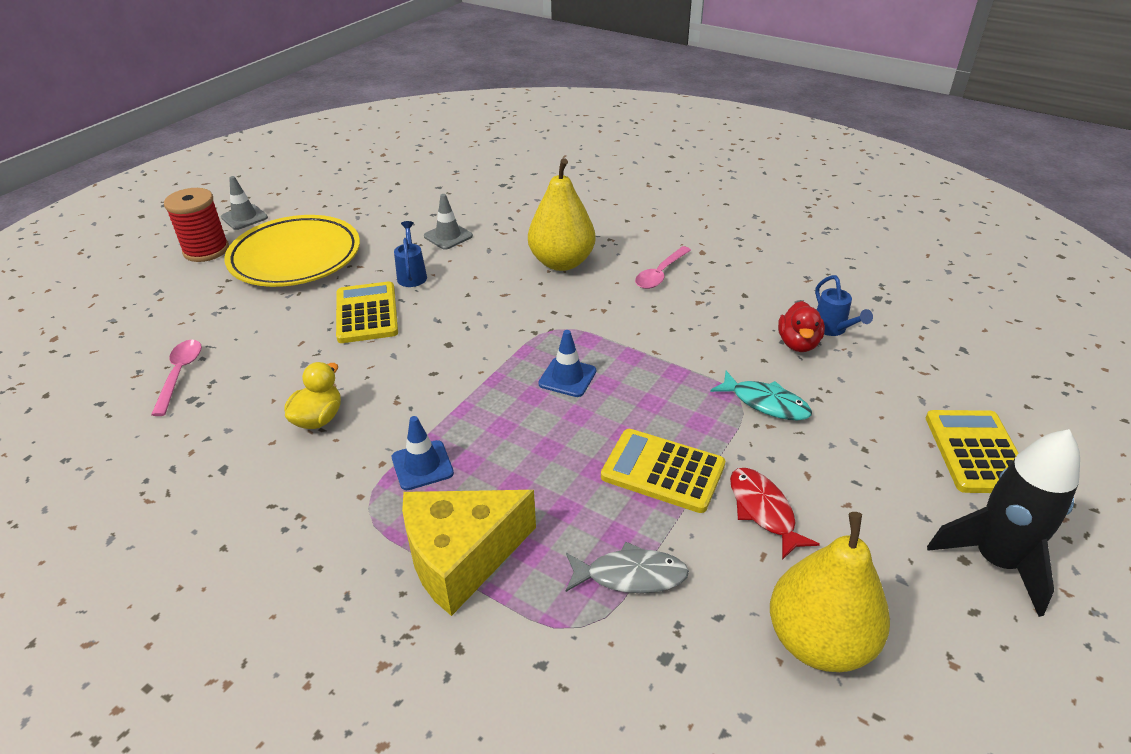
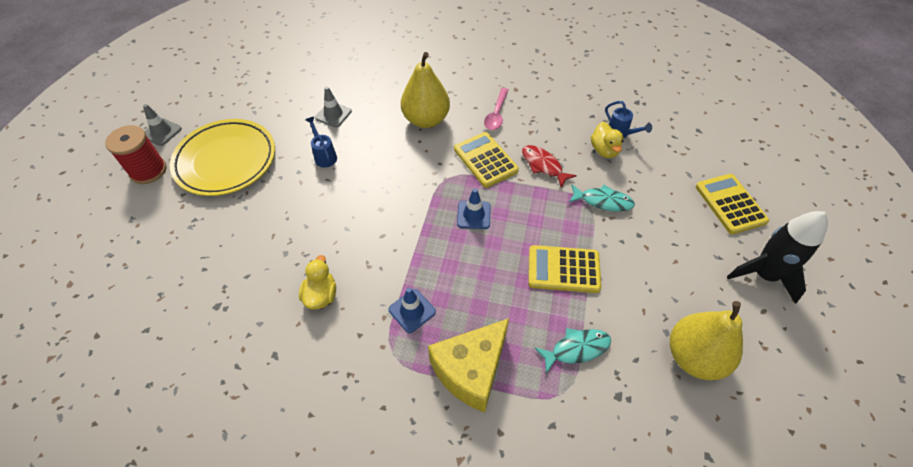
camera: 20 degrees left, 15 degrees up
(180, 374) = (195, 288): pink spoon -> none
(367, 313) = (308, 198): yellow calculator -> yellow calculator (485, 160)
(630, 575) = (576, 349): grey fish -> turquoise fish
(763, 511) = (632, 280): red fish -> red fish (543, 165)
(798, 343) = (604, 150): red duck -> yellow duck

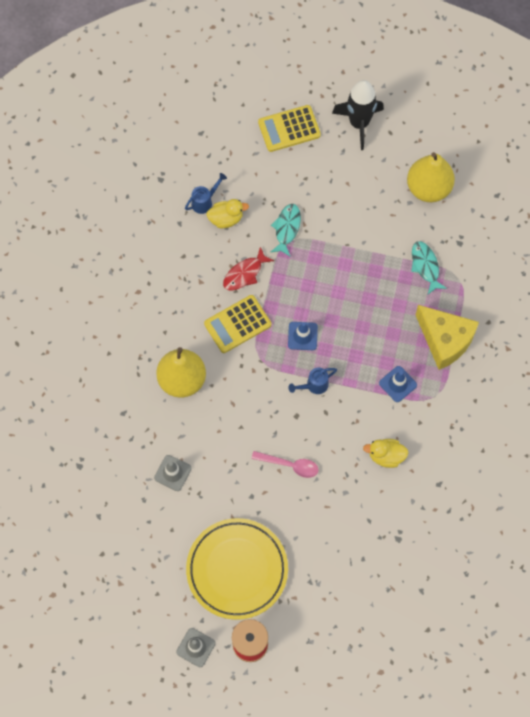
camera: 90 degrees left, 15 degrees up
(324, 156) = (231, 474): blue watering can -> blue watering can (313, 385)
(496, 114) = (175, 312): pink spoon -> pink spoon (289, 465)
(563, 269) = (357, 268): yellow calculator -> none

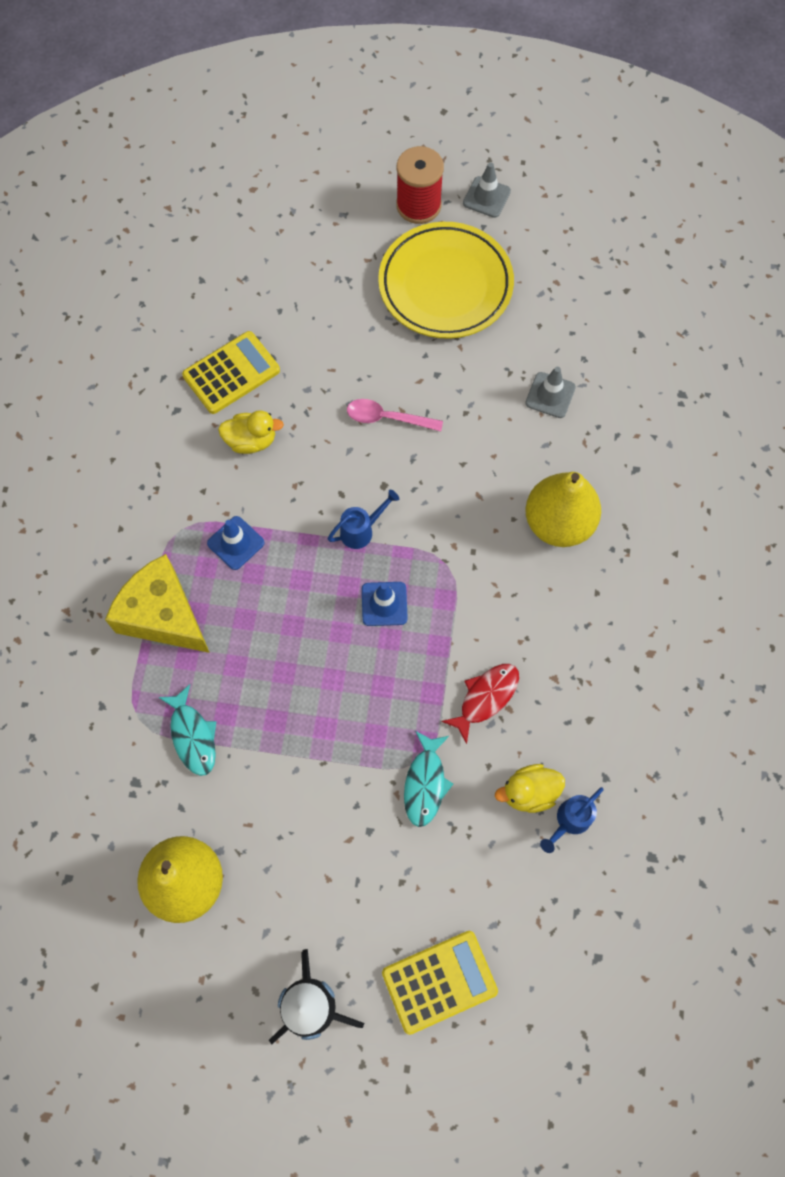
camera: 175 degrees right, 0 degrees up
(237, 324) = (487, 614): yellow calculator -> yellow calculator (231, 373)

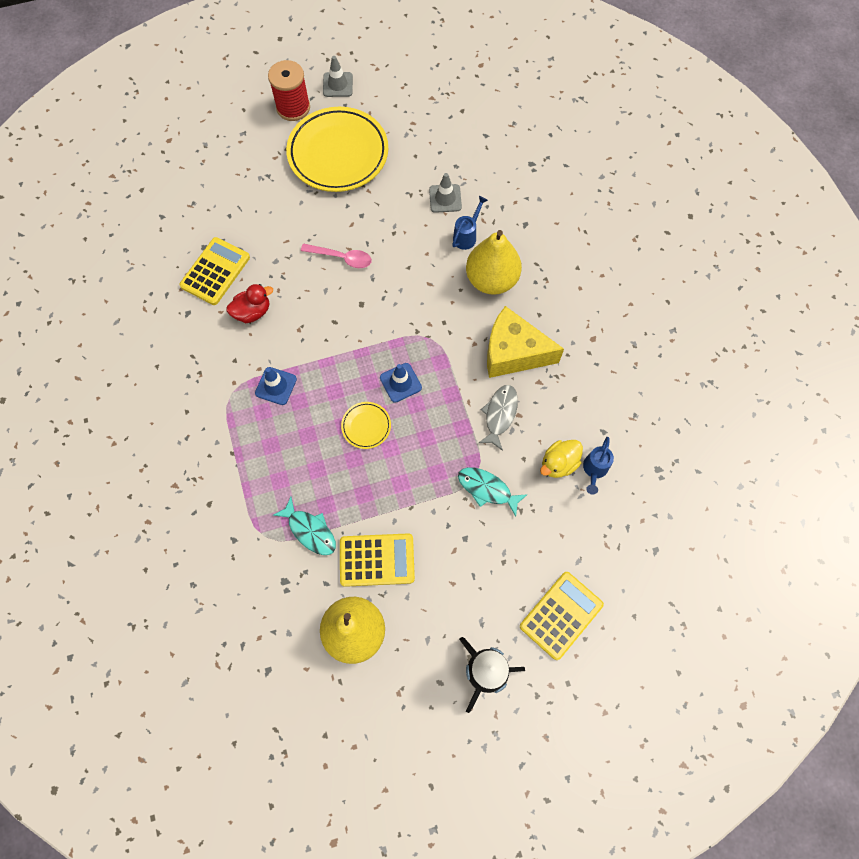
camera: 25 degrees left, 0 degrees up
(163, 615) = (248, 458): yellow cheese -> yellow cheese (513, 353)
(251, 441) = (252, 312): yellow duck -> red duck
(253, 808) = (377, 560): none -> yellow calculator
(317, 639) = (366, 426): none -> yellow plate
(362, 530) = (361, 340): blue watering can -> blue watering can (467, 236)
(387, 418) = (341, 258): pink spoon -> pink spoon turned 150 degrees counterclockwise
(425, 783) = (487, 489): turquoise fish -> turquoise fish turned 135 degrees clockwise
(485, 698) = (500, 415): red fish -> grey fish

